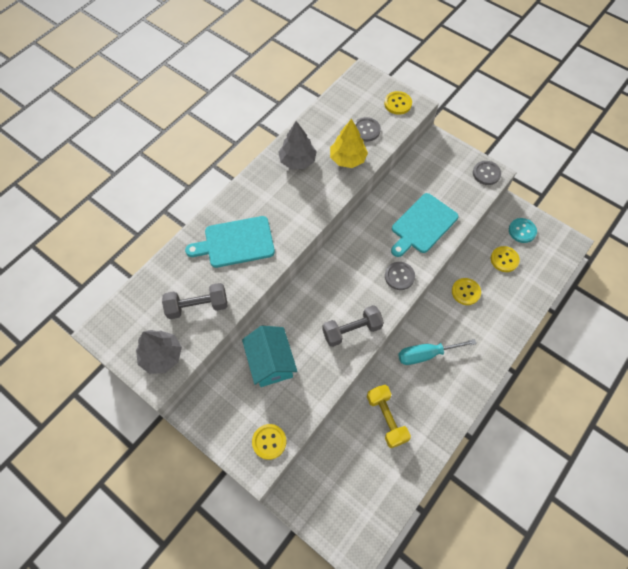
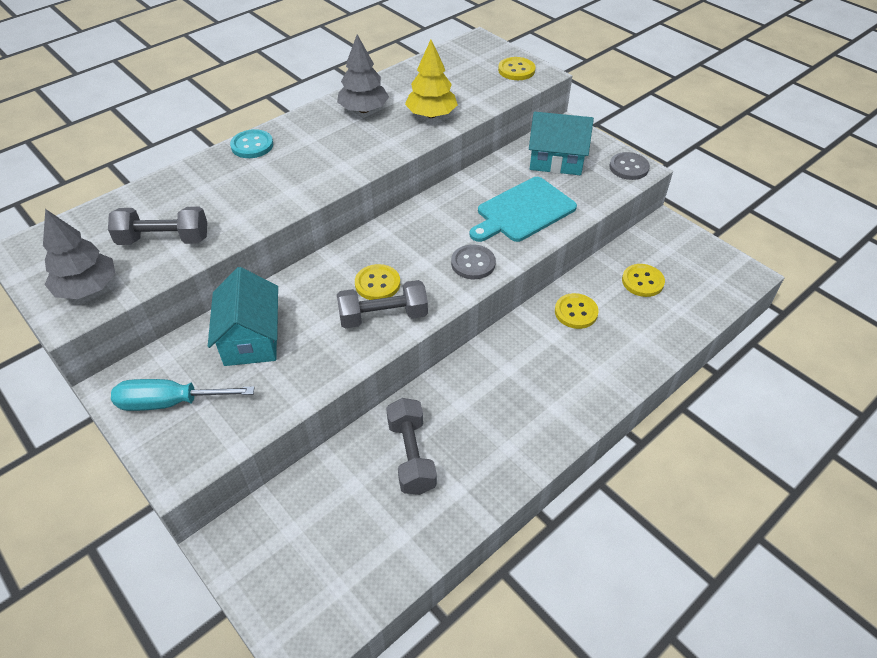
camera: 10 degrees right, 15 degrees down
(236, 242) = (247, 180): turquoise cutting board -> none
(269, 442) = (208, 437): yellow button -> yellow button (377, 284)
(366, 130) = (465, 90): grey button -> none
(386, 418) = (411, 455): yellow dumbbell -> grey dumbbell
(426, 354) = (496, 380): turquoise screwdriver -> turquoise screwdriver (170, 402)
(435, 174) = (556, 160): none -> turquoise house
(522, 231) = (675, 252): turquoise button -> turquoise button (252, 145)

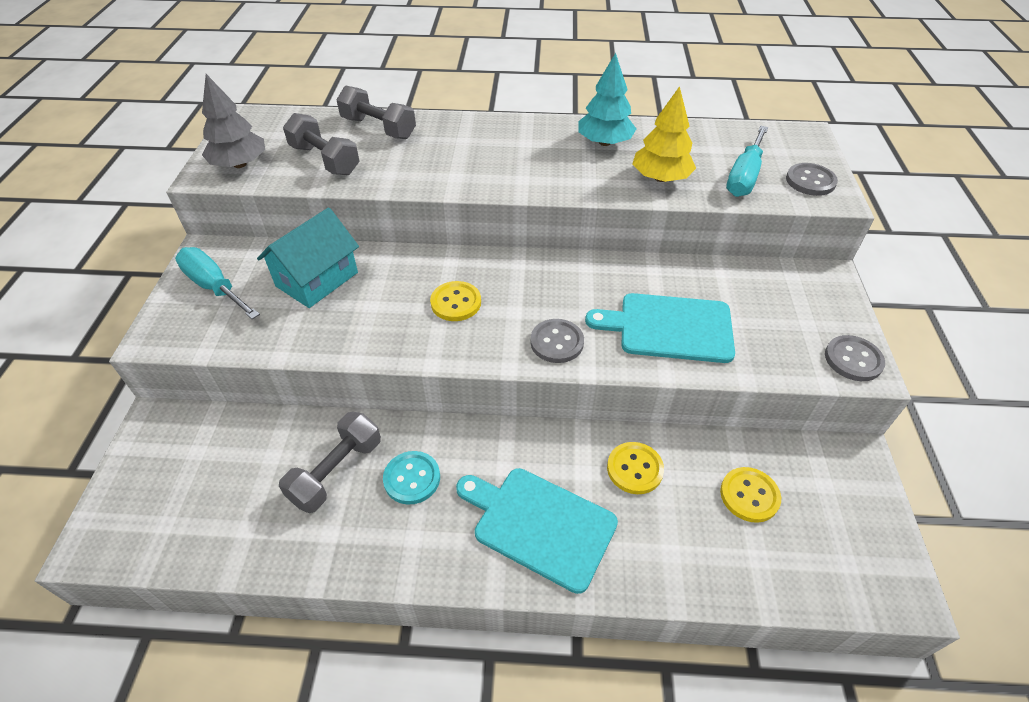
camera: 45 degrees right, 0 degrees up
(252, 145) = (477, 125): turquoise button -> turquoise button (412, 478)
(364, 110) = (604, 142): grey tree -> turquoise tree
(383, 316) = (424, 332): grey dumbbell -> grey dumbbell (378, 128)
(478, 87) = (744, 177): none -> turquoise screwdriver
(516, 70) = (810, 181): yellow button -> grey button
(556, 160) = (772, 301): turquoise house -> none
(565, 381) = (539, 524): none -> turquoise cutting board

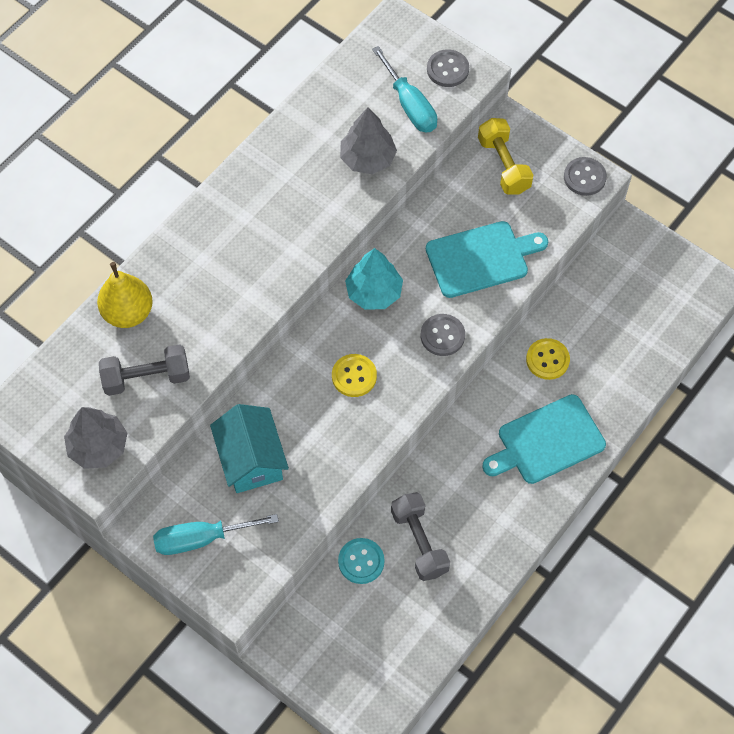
camera: 55 degrees left, 15 degrees up
(378, 128) = (128, 312): grey dumbbell -> yellow pear
(412, 478) = (459, 497): turquoise button -> turquoise button (361, 561)
(604, 142) = (292, 161): turquoise tree -> turquoise tree (374, 292)
(660, 178) = (367, 159): yellow tree -> grey tree
(669, 327) = (481, 258): turquoise cutting board -> turquoise cutting board turned 150 degrees counterclockwise
(749, 495) = (610, 310): yellow button -> none
(782, 293) = (503, 165): none -> yellow dumbbell

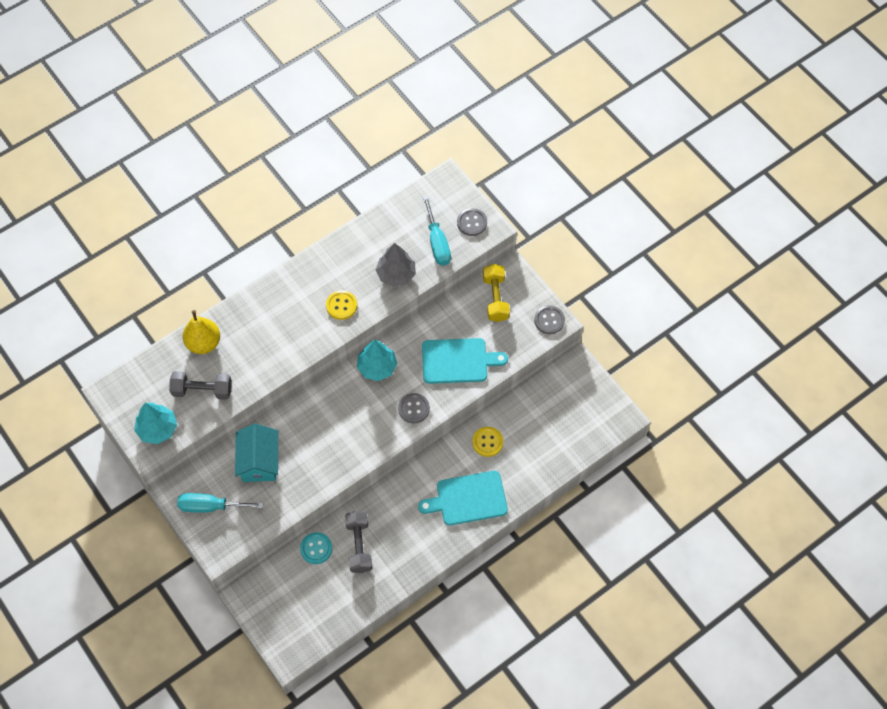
camera: 15 degrees right, 0 degrees up
(98, 446) = (157, 429): grey tree -> turquoise tree
(354, 376) = (345, 422): yellow button -> yellow button (341, 305)

